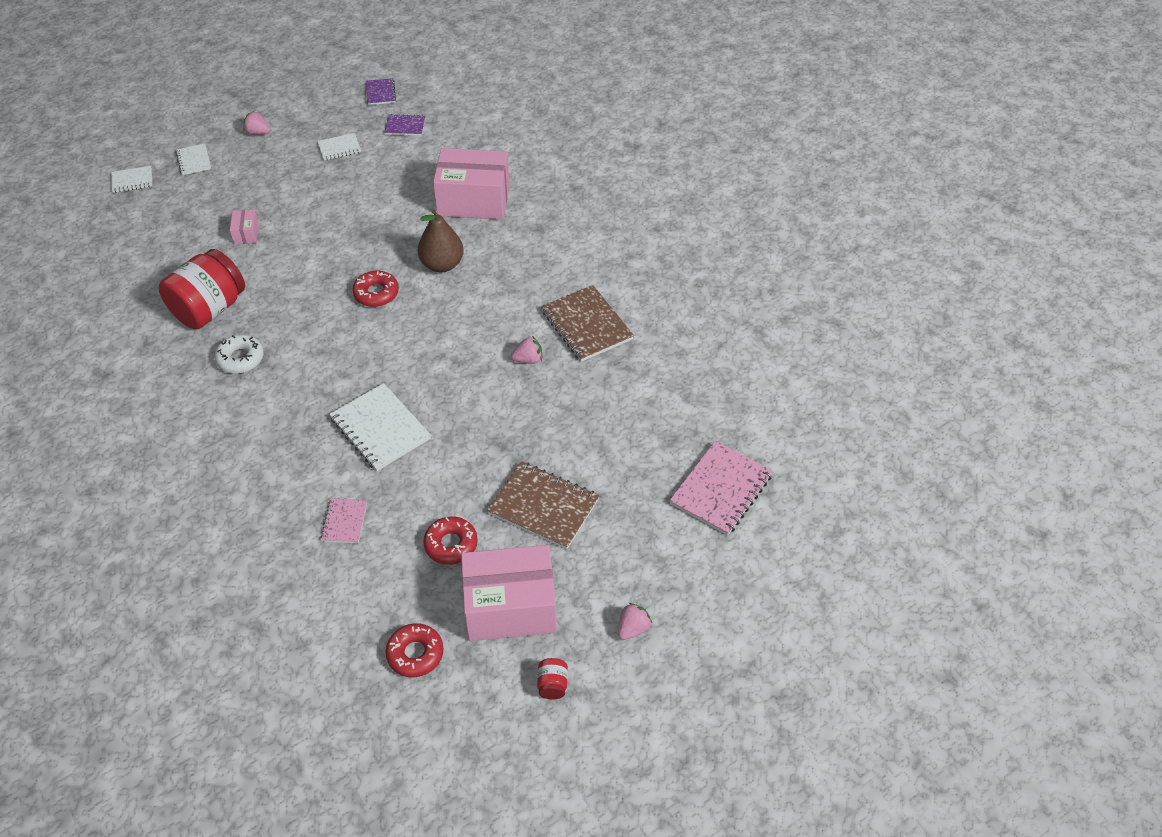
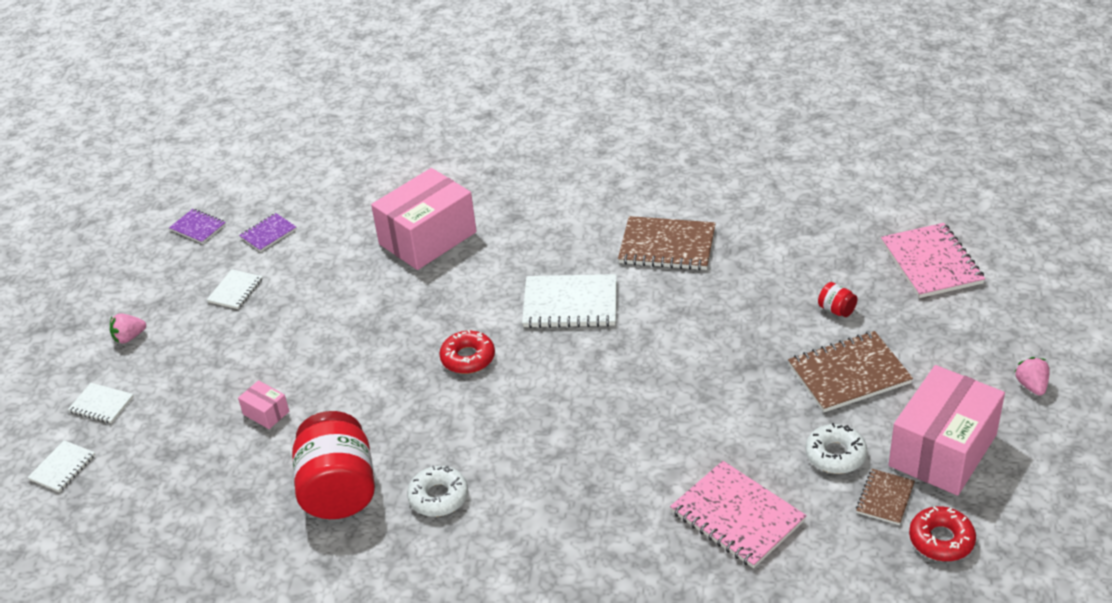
camera: 45 degrees left, 10 degrees down
(344, 522) = (737, 517): pink notebook -> pink notebook, size x1.85
(380, 429) = (646, 437): white notebook -> white notebook (570, 304)
(430, 597) = (885, 498): none -> brown notebook
(442, 264) = (484, 297): brown pear -> none
(451, 544) = (835, 455): red donut -> white donut
(528, 359) = (667, 300): pink strawberry -> none
(552, 685) = (1051, 464): red jar -> red jar (836, 310)

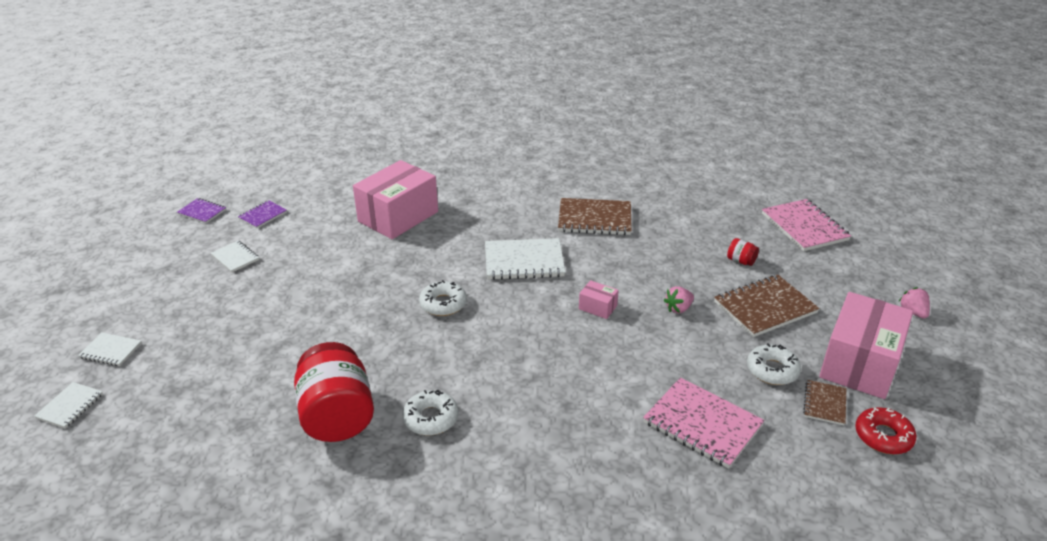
camera: 10 degrees left, 5 degrees down
(129, 337) = (139, 295): pink strawberry -> pink strawberry (678, 308)
(235, 291) = (235, 257): white notebook -> white notebook turned 60 degrees counterclockwise
(266, 413) = (266, 353): pink box -> pink box (597, 307)
(468, 358) = (443, 304): red donut -> white donut

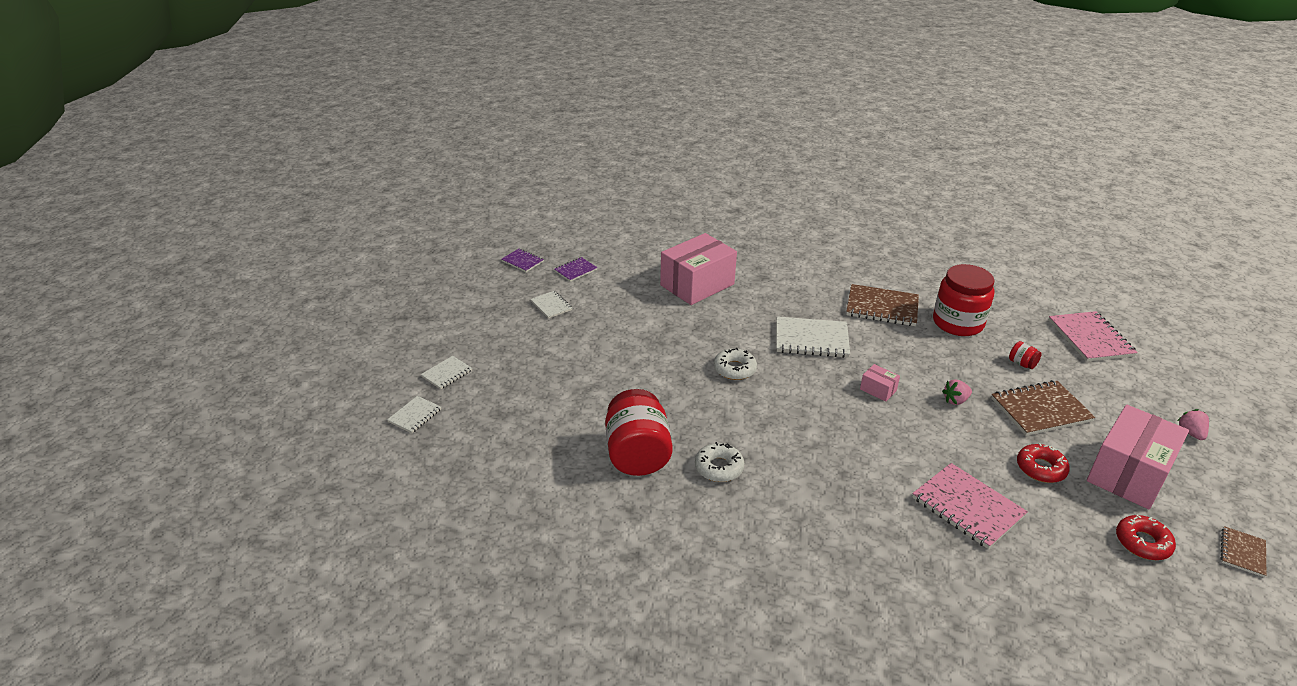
camera: 10 degrees right, 0 degrees up
(111, 351) = (447, 374): white notebook -> white notebook turned 75 degrees counterclockwise
(673, 226) = (957, 323): none -> red jar
(772, 370) = (1041, 468): white donut -> red donut
(824, 403) = (1088, 505): brown notebook -> brown notebook (1242, 552)

